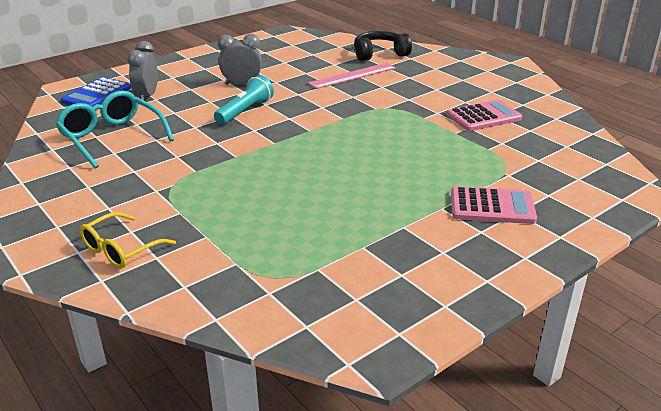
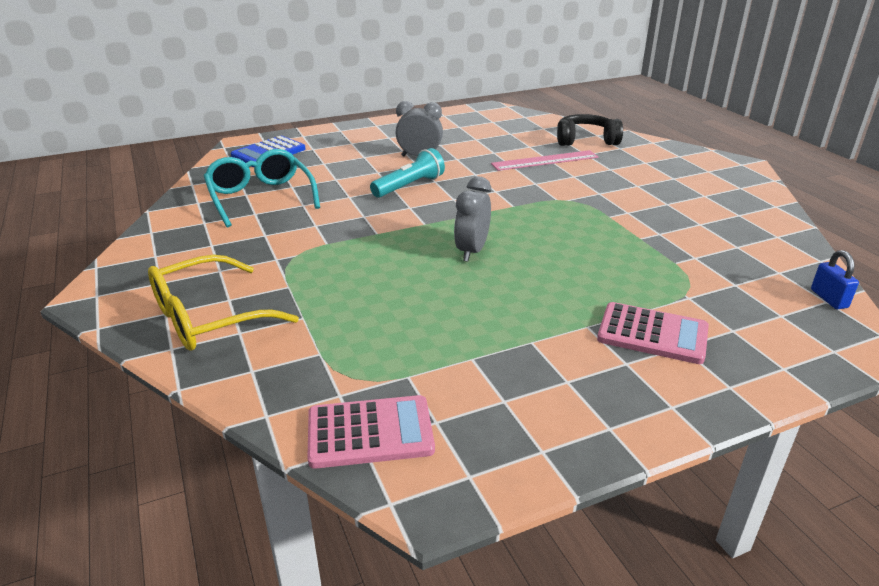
camera: 15 degrees right, 0 degrees up
(121, 249) = (208, 318): yellow glasses -> yellow glasses, size x1.53
(147, 96) = (316, 159): grey clock -> grey clock (472, 251)
(483, 117) = (683, 224): pink calculator -> pink calculator (370, 432)
(607, 161) = (828, 299): none -> blue padlock

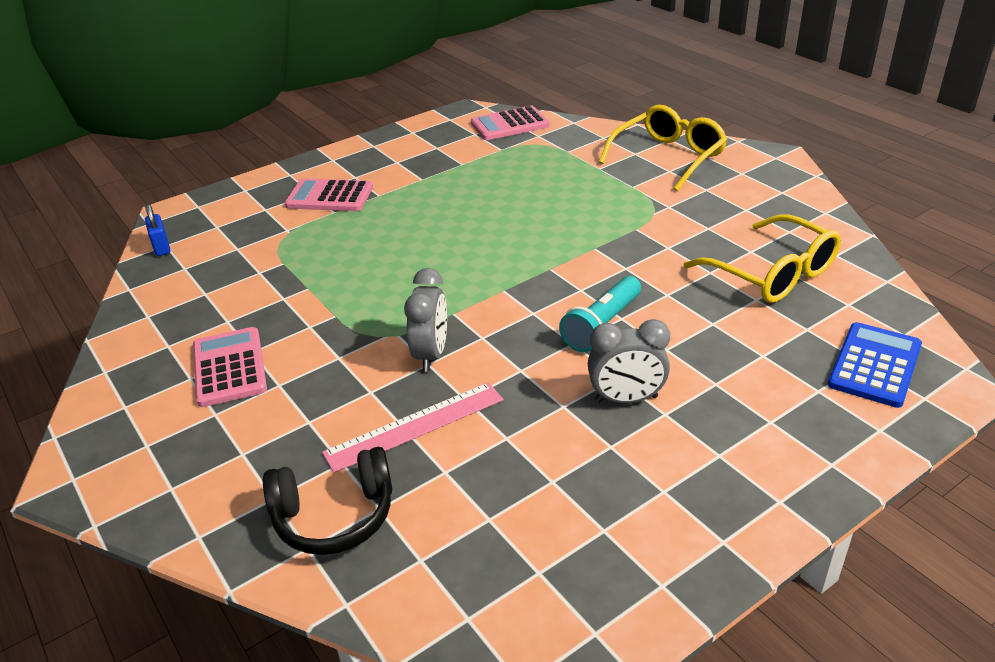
camera: 170 degrees right, 5 degrees up
(260, 197) = (772, 274): turquoise glasses -> yellow glasses
(472, 251) = (486, 243): grey clock -> grey clock (431, 354)
(678, 197) = (229, 367): none -> pink calculator

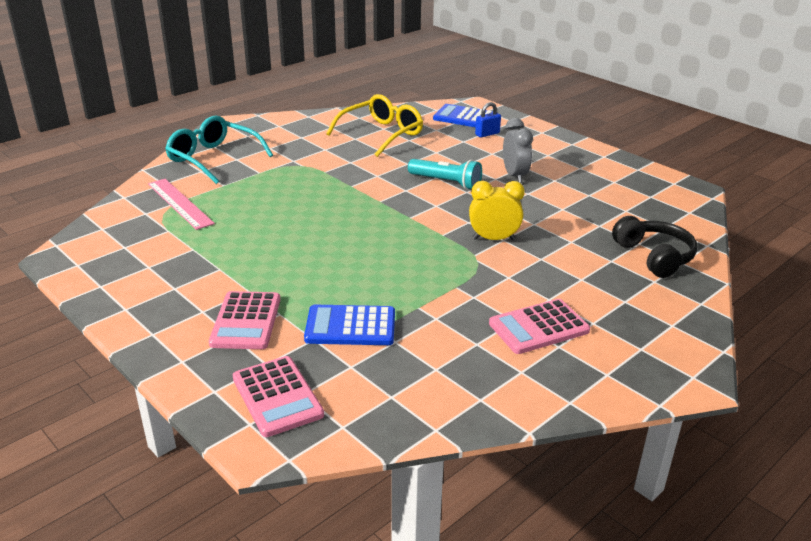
camera: 100 degrees left, 5 degrees down
(161, 247) = (348, 428): blue padlock -> blue padlock (487, 134)
(295, 248) = (350, 326): none -> blue calculator
(415, 426) = (567, 238): pink ruler -> pink ruler (179, 203)
(431, 354) = (493, 239): grey clock -> yellow clock
(509, 124) = (112, 228): pink calculator -> pink calculator (277, 396)
(668, 157) = (213, 158): yellow glasses -> turquoise glasses

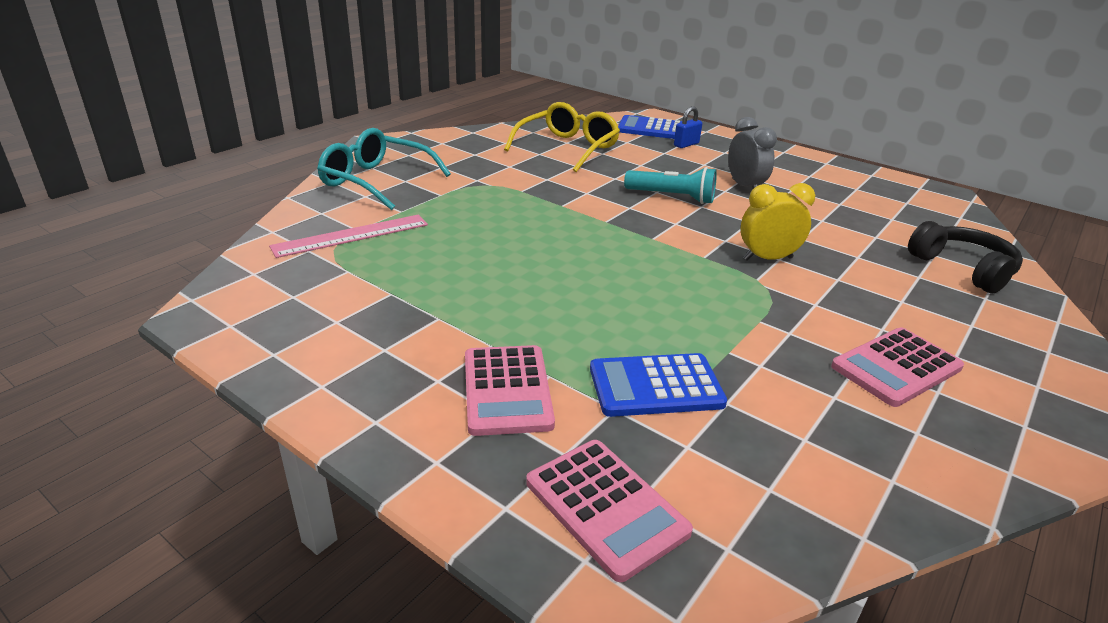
camera: 10 degrees left, 0 degrees up
(179, 203) = (351, 235): pink ruler -> pink ruler turned 75 degrees counterclockwise

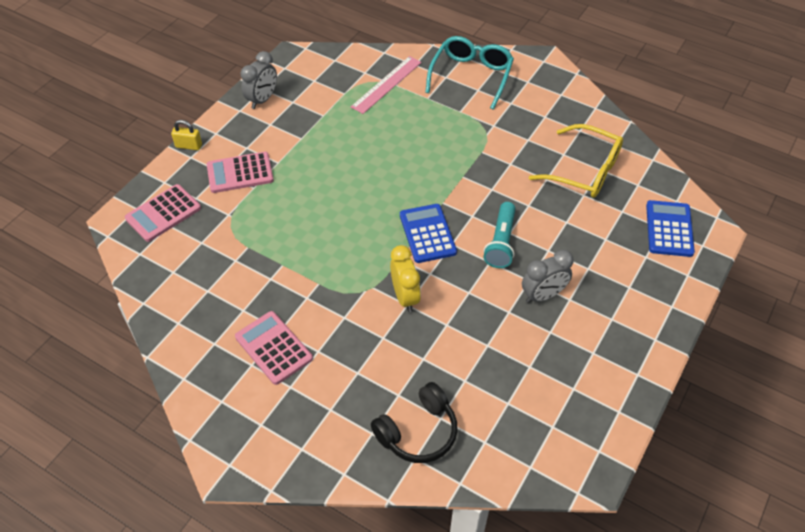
camera: 85 degrees right, 20 degrees up
(308, 355) = (262, 100): none -> grey clock
(351, 235) = (386, 84): pink ruler -> pink ruler turned 75 degrees clockwise
(399, 464) = (189, 146): none -> yellow padlock
(655, 386) = (247, 230): blue calculator -> blue calculator (427, 234)
(686, 144) = (636, 256): blue padlock -> none

